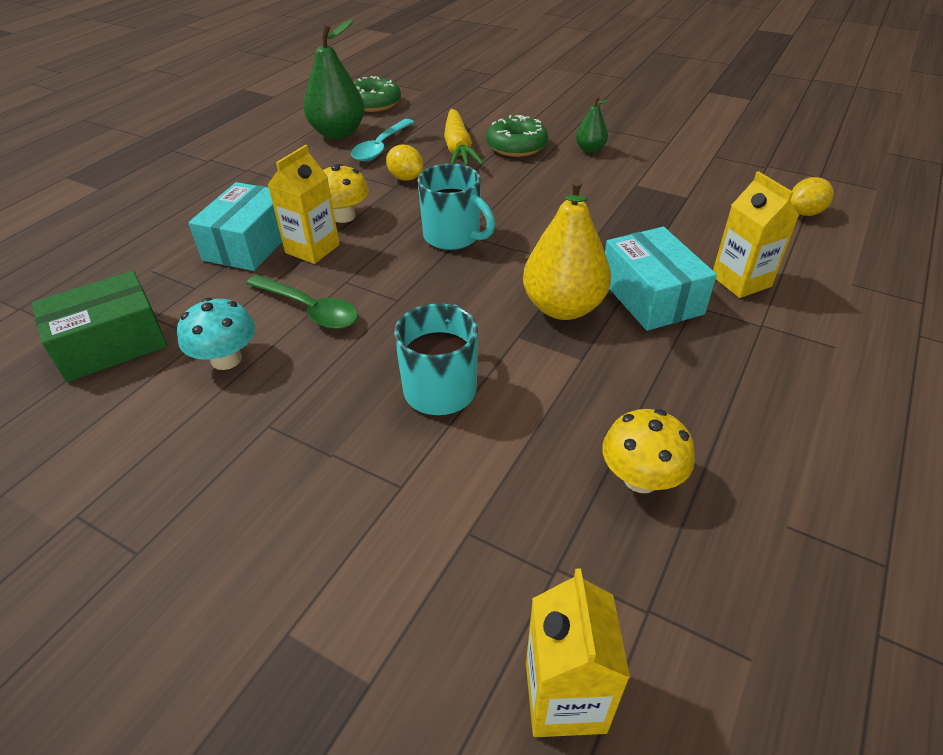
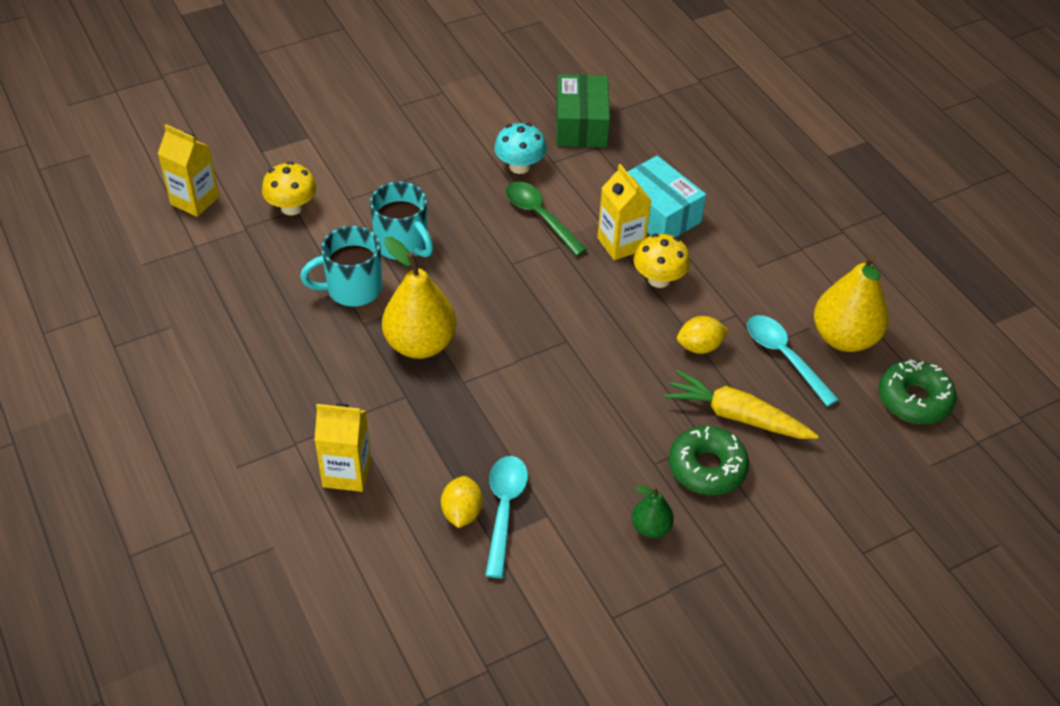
camera: 120 degrees right, 5 degrees up
(309, 309) = (540, 217): green spoon -> green spoon turned 75 degrees clockwise
(338, 133) = (844, 338): green pear -> yellow pear
(453, 237) = (568, 331): turquoise mug -> turquoise mug (352, 289)
(641, 478) = (255, 289): yellow mushroom -> yellow mushroom (292, 207)
(651, 296) = (384, 402): turquoise box -> none
(658, 201) = (504, 510): none -> turquoise spoon
(805, 213) = (383, 614): yellow lemon -> yellow lemon (462, 513)

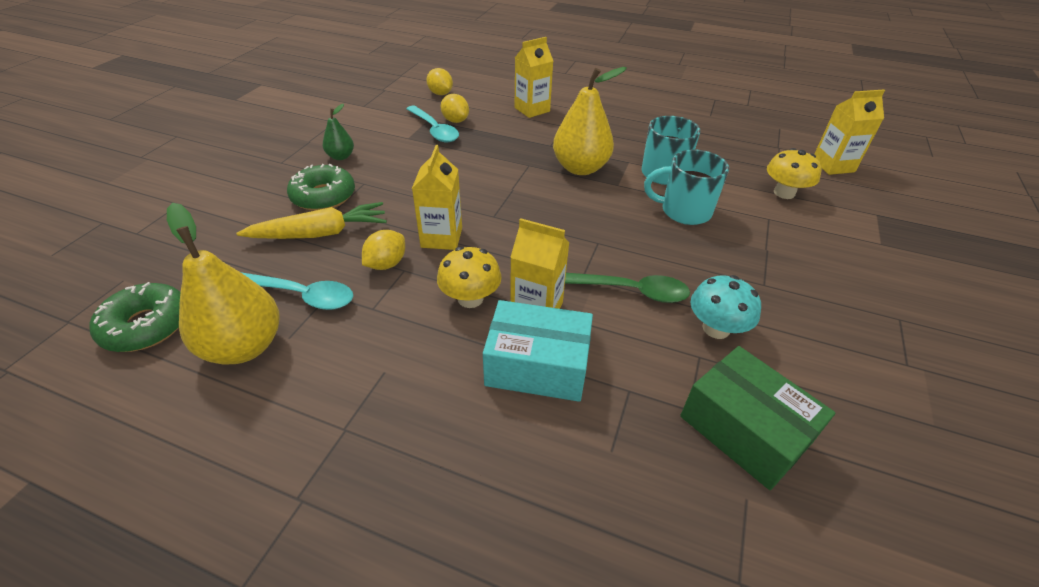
camera: 140 degrees right, 5 degrees down
(420, 595) = (440, 94): none -> yellow lemon
(633, 345) = (441, 237): none -> yellow carton

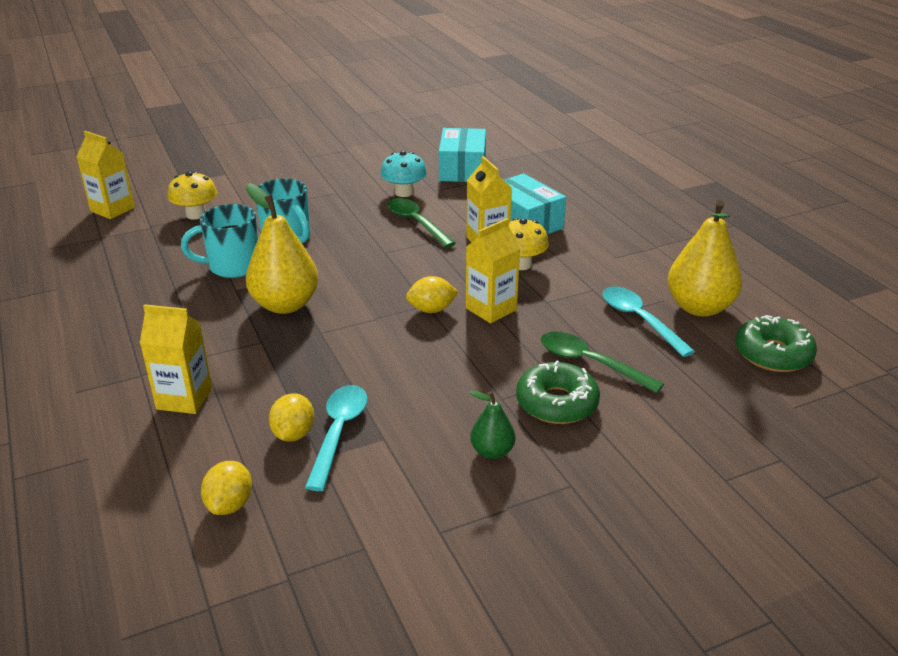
camera: 135 degrees left, 10 degrees down
(320, 233) = (590, 363): yellow carrot -> green spoon
(386, 264) = (556, 311): yellow lemon -> yellow lemon (431, 310)
(744, 429) = (462, 169): green box -> turquoise box

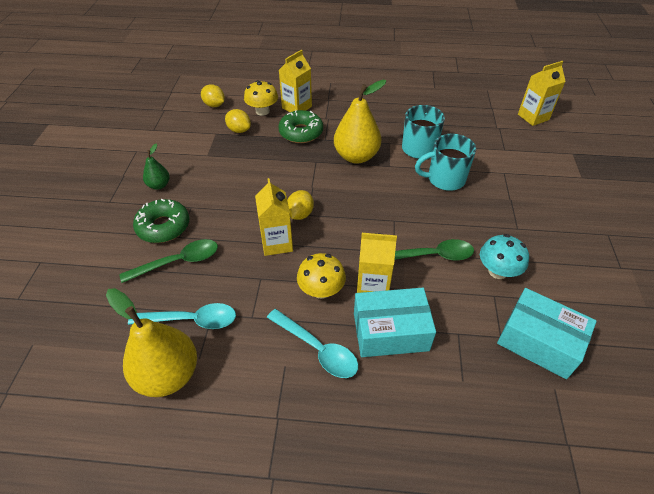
camera: 120 degrees right, 15 degrees up
(196, 214) = (507, 148): yellow mushroom -> yellow mushroom (262, 111)
(338, 433) = (226, 143): turquoise spoon -> turquoise spoon (317, 349)
(773, 354) = (78, 379): green donut -> green donut (301, 132)

